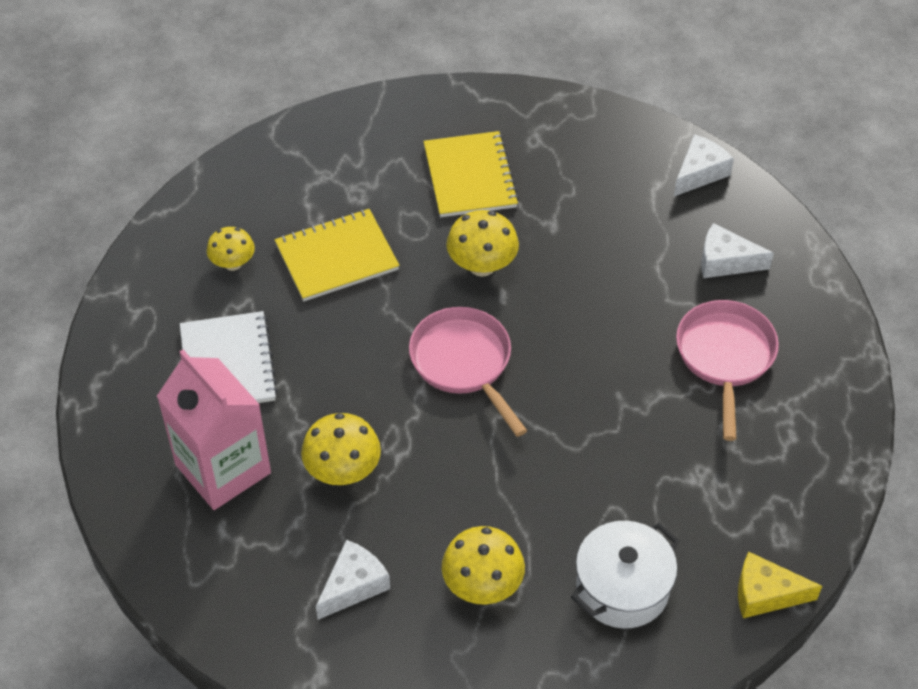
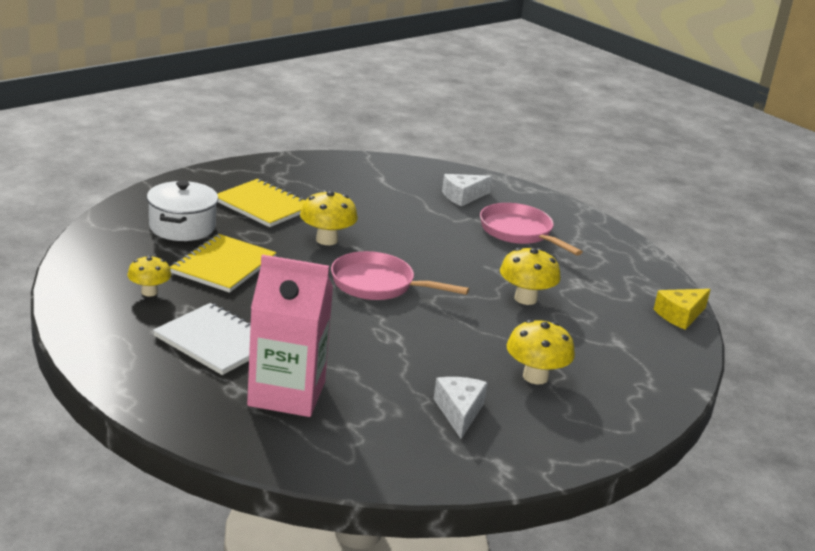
camera: 45 degrees left, 25 degrees down
(343, 471) = (372, 361): yellow mushroom -> yellow mushroom (525, 299)
(622, 588) = (610, 344): white pot -> white pot (182, 227)
(699, 173) = (398, 167): white cheese -> none

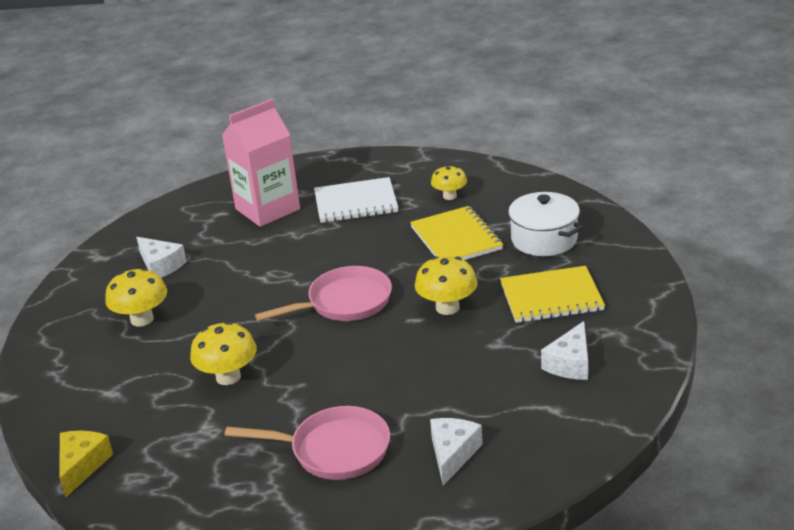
camera: 140 degrees right, 5 degrees up
(330, 183) = (570, 363): none -> white cheese

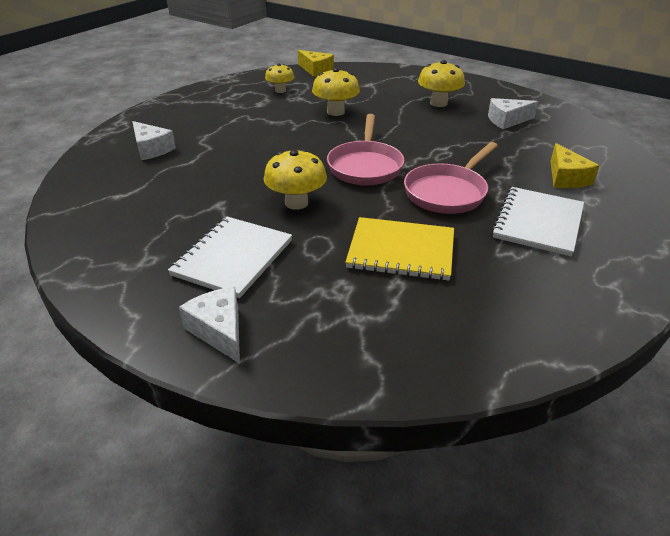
camera: 120 degrees right, 5 degrees up
(267, 209) = (566, 178): pink carton -> yellow cheese
(334, 450) = (219, 121): pink pan -> pink pan (447, 192)
(449, 196) = (499, 284): yellow mushroom -> yellow mushroom (280, 90)
(544, 239) = (331, 304): white pot -> none
(551, 297) = (233, 258): yellow notebook -> white notebook
(570, 363) = (144, 224): white cheese -> white cheese (219, 330)

